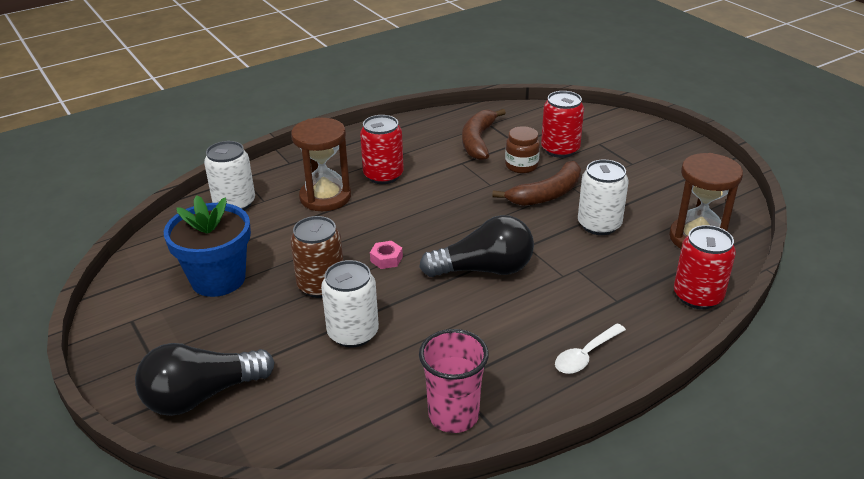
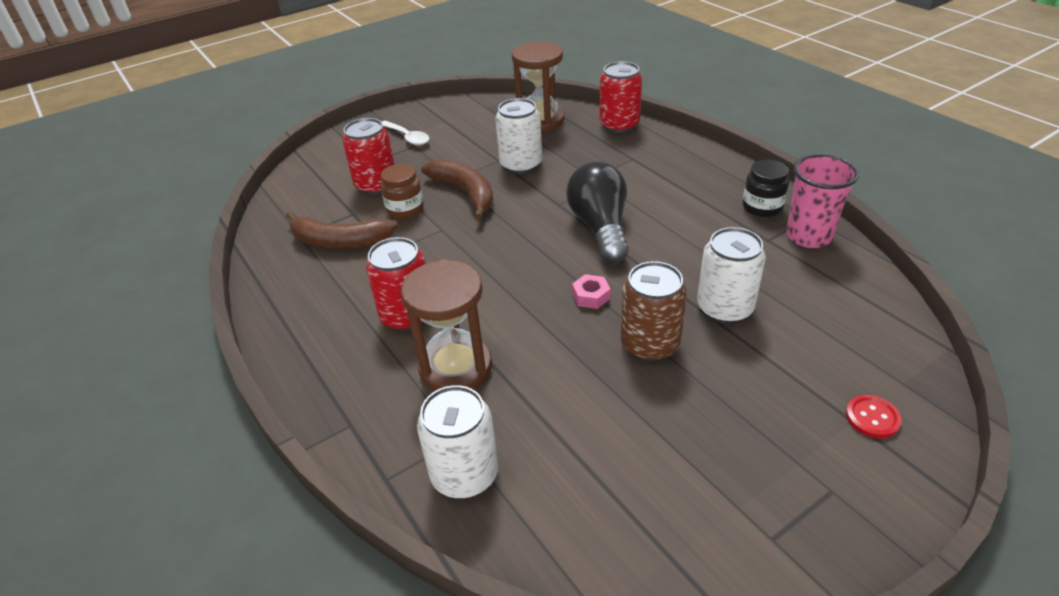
camera: 90 degrees left, 5 degrees up
(201, 396) = (872, 418): black light bulb -> red button
(218, 279) = (657, 452): blue flower pot -> none
(513, 389) = (762, 207): none -> black jar
(586, 355) = (707, 174): white spoon -> white spoon (407, 137)

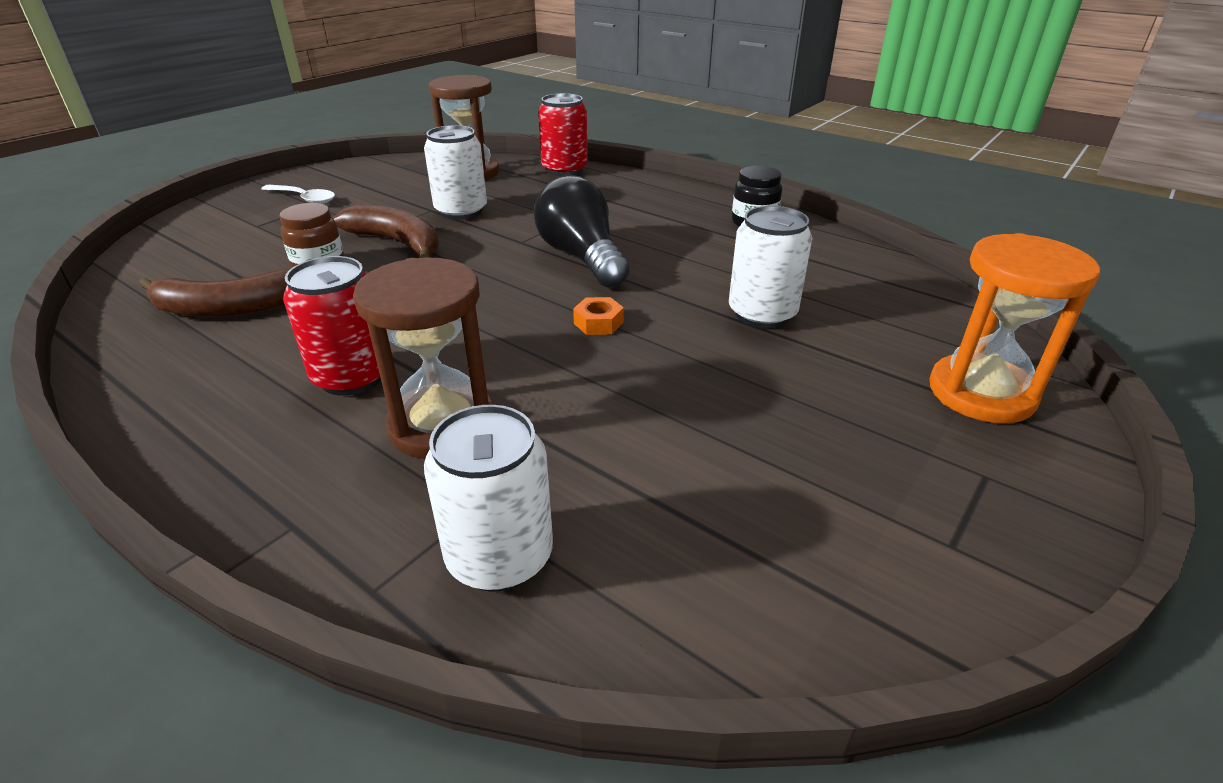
camera: 20 degrees left, 5 degrees down
(376, 185) = (271, 246): red can -> none
(591, 296) = (598, 323): pink nut -> orange nut
(649, 344) = (693, 361): brown can -> none
(808, 236) = (815, 241): pink cup -> none
(872, 418) = (981, 393): red button -> orange hourglass

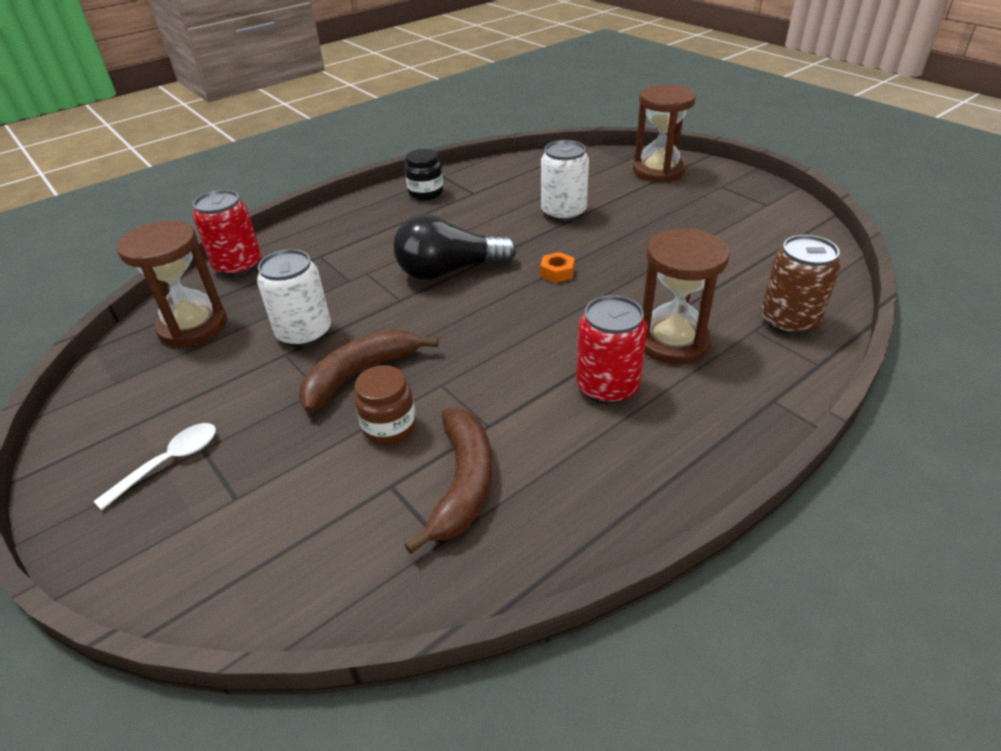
camera: 75 degrees left, 5 degrees up
(500, 557) = (789, 321): white can -> brown can
(981, 393) = (658, 171): orange hourglass -> brown hourglass

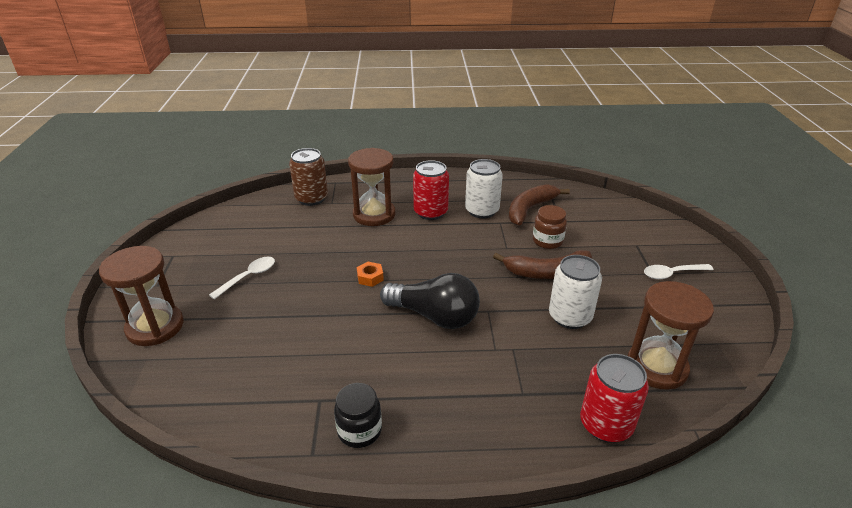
camera: 145 degrees left, 5 degrees down
(563, 212) = (291, 325): white can -> white can (482, 211)
(666, 222) = (248, 277): none -> white spoon

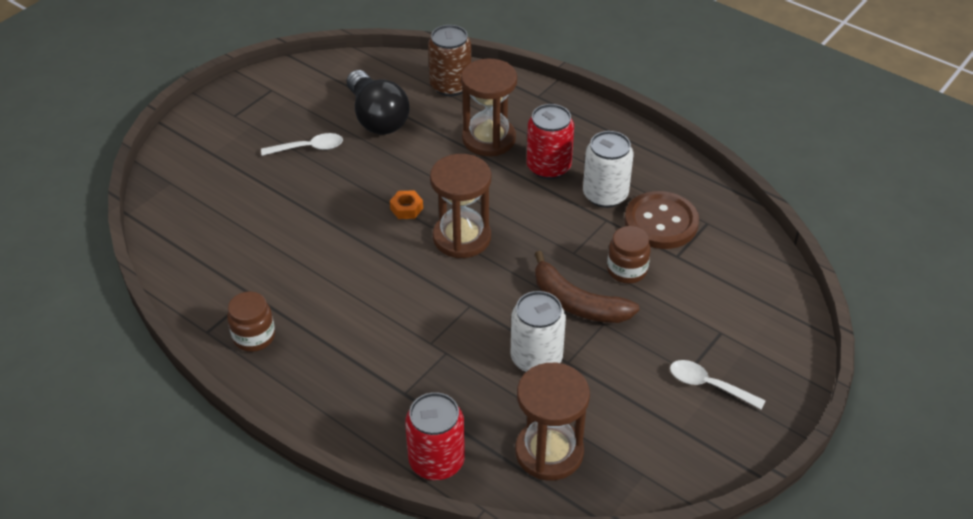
camera: 40 degrees right, 10 degrees up
(155, 327) = (199, 157): brown hourglass -> brown hourglass (462, 237)
(359, 431) = (254, 337): black jar -> brown jar
(435, 316) = (417, 281): black light bulb -> black light bulb (377, 118)
(530, 209) = (661, 222): brown banana -> brown button

